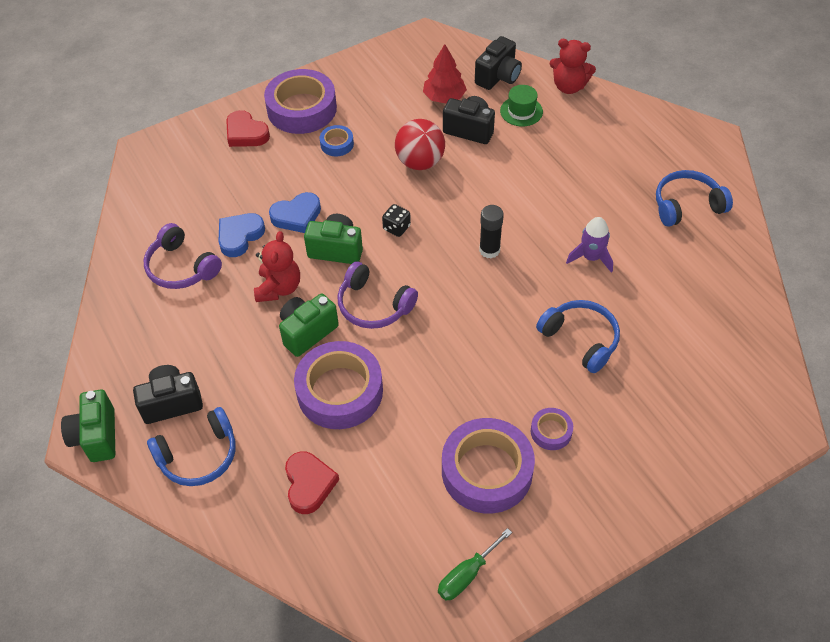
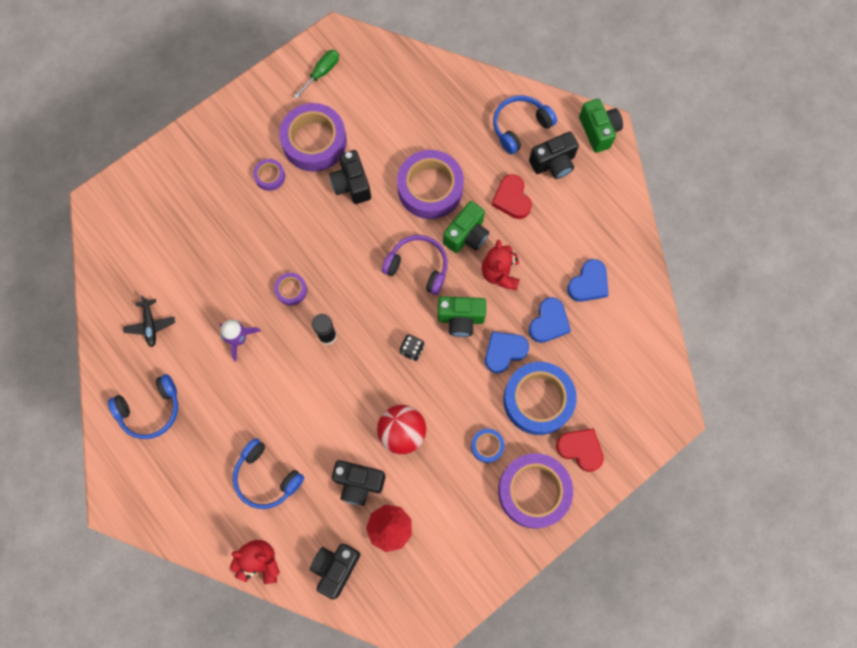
camera: 170 degrees right, 20 degrees up
(181, 267) = (588, 283): purple headphones -> blue heart
(274, 173) = (538, 400): none -> blue tape
(309, 484) = (437, 117): red heart -> red heart (511, 199)
(441, 408) = (351, 185): none -> black camera
(521, 111) = (308, 517): green hat -> none
(528, 298) = (291, 290): none -> purple tape
(580, 339) = (248, 256): blue headphones -> blue headphones (266, 477)
(696, 281) = (150, 325): none -> black plane

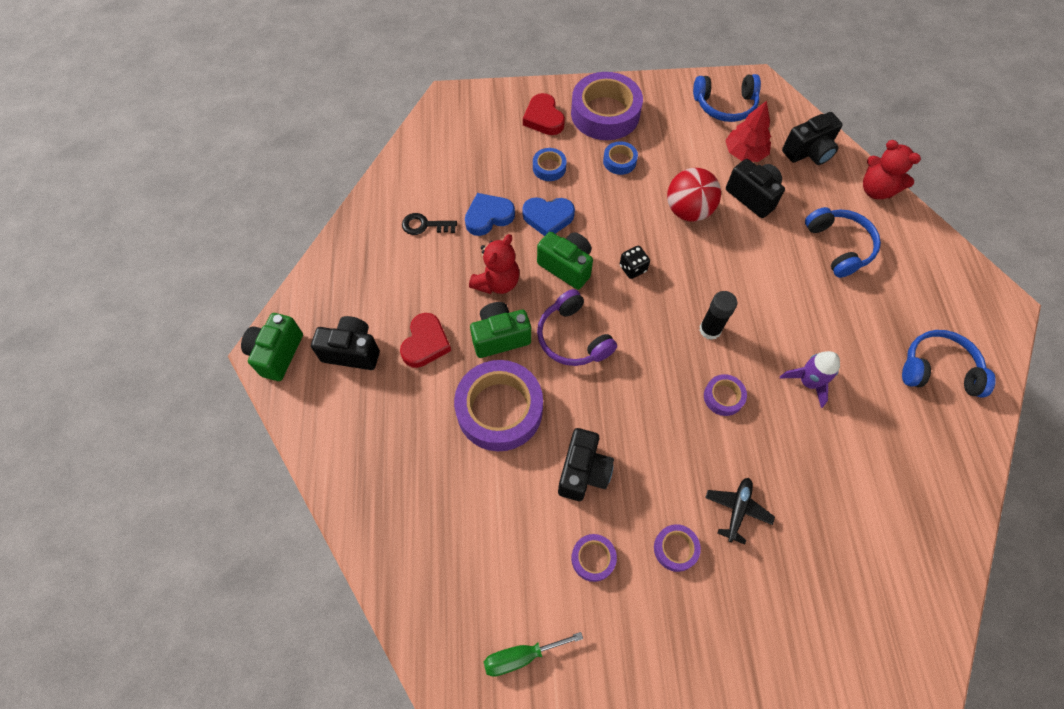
camera: 145 degrees left, 10 degrees down
(150, 325) = (906, 458): black plane -> black plane (737, 510)
(314, 142) = (593, 558): purple tape -> purple tape, size x0.46
(520, 127) = (349, 413): blue headphones -> blue headphones (725, 105)
(538, 400) = (549, 168): blue tape -> blue tape, size x0.46
(588, 283) = (424, 225): blue heart -> black key

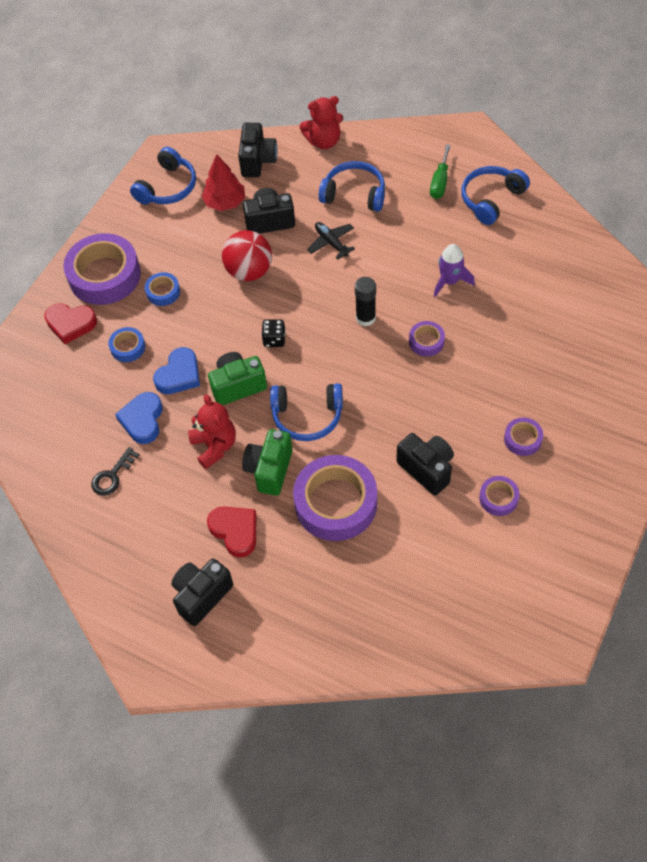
camera: 55 degrees left, 5 degrees down
(277, 354) = (159, 662): green camera -> none
(521, 656) = (543, 586): green screwdriver -> green screwdriver (440, 182)
(573, 338) = (307, 416): purple headphones -> blue headphones
(737, 510) = (517, 383): black plane -> black plane (331, 243)

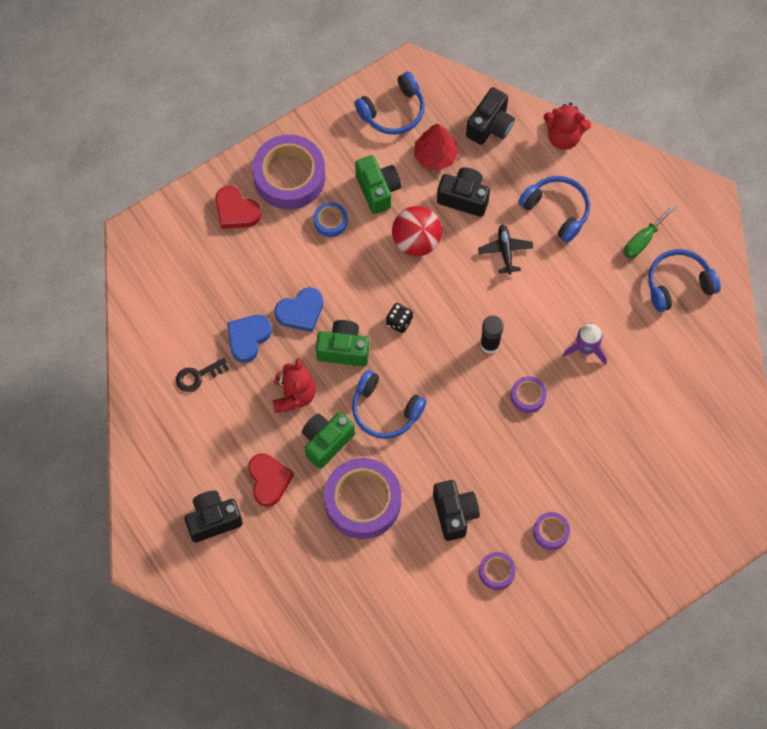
camera: 25 degrees right, 10 degrees up
(128, 347) = (272, 261): blue tape -> none
(190, 249) = (378, 190): none -> green camera

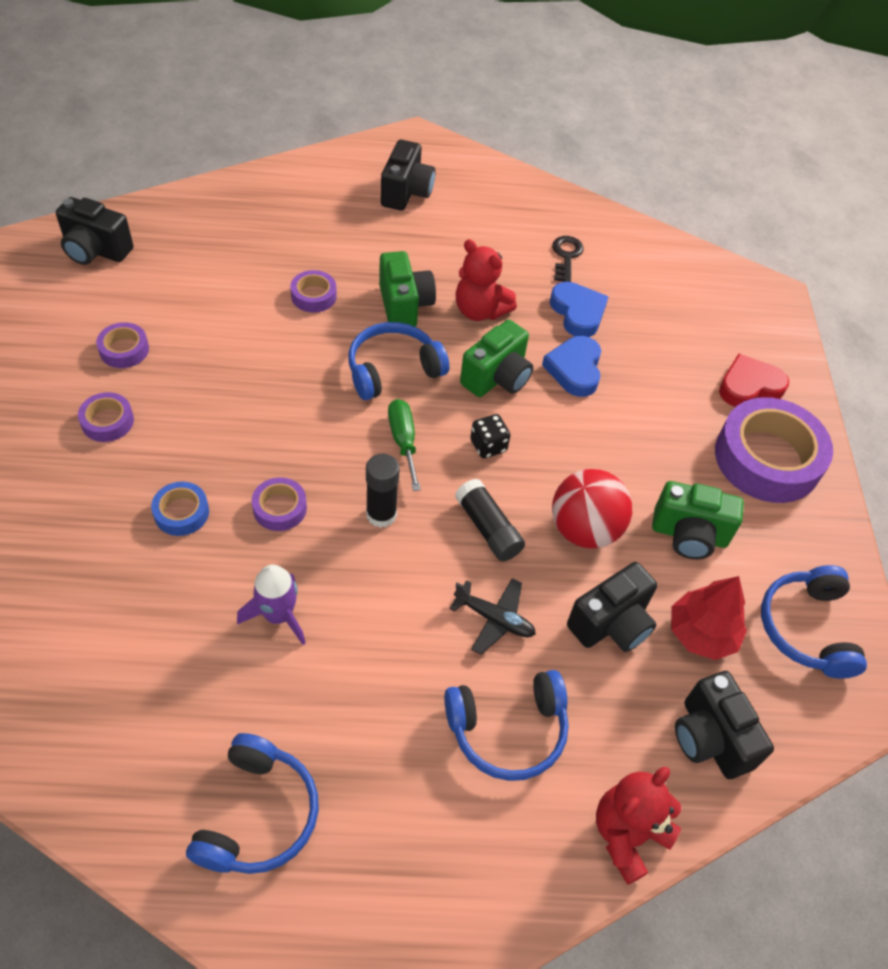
camera: 120 degrees right, 15 degrees down
(269, 480) = (407, 246): red heart -> none
(330, 221) = (675, 461): blue tape -> blue tape (181, 513)
(362, 501) = (314, 296): purple tape -> purple tape, size x0.46
(454, 287) = (488, 528): none -> black glue stick
(454, 513) = (221, 355): black camera -> black camera (96, 251)
(643, 240) = (368, 819): green screwdriver -> green screwdriver (403, 441)

